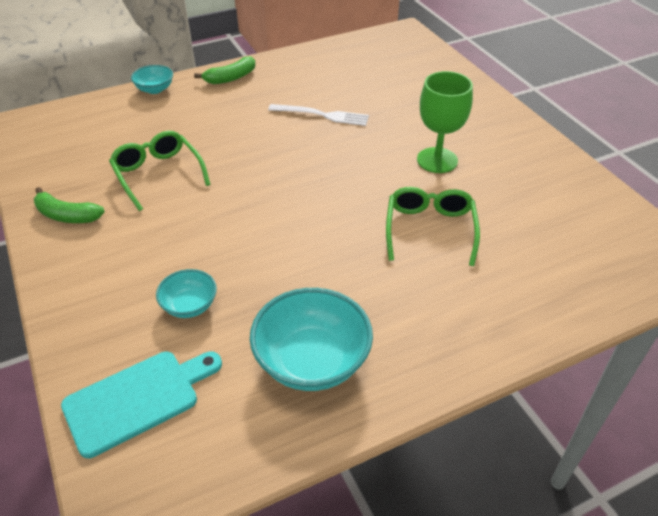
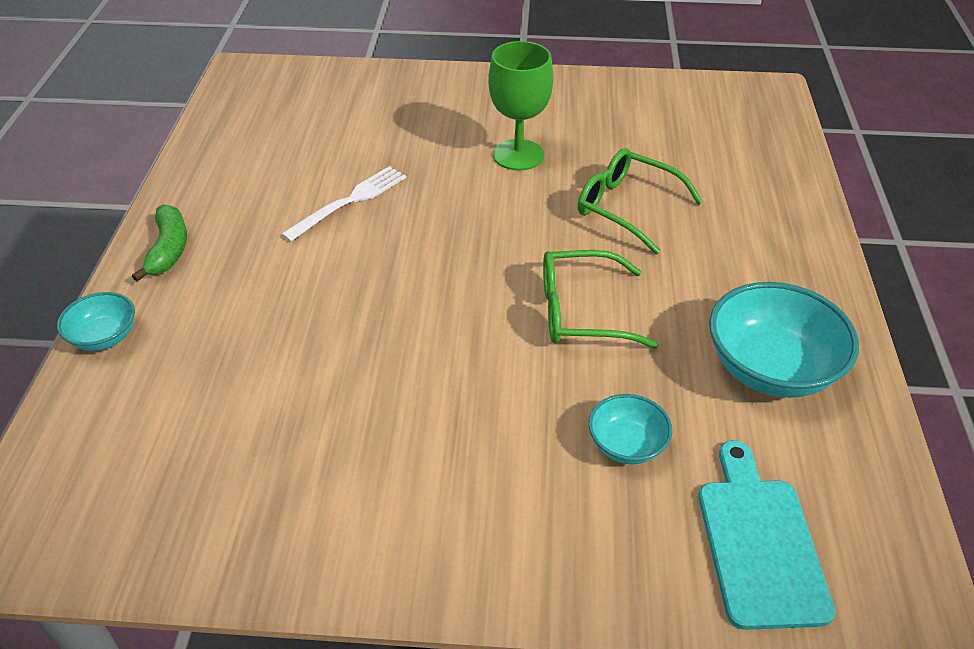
camera: 60 degrees left, 0 degrees up
(67, 215) = (342, 532): green banana -> none
(158, 174) = (331, 397): green glasses -> green glasses (581, 312)

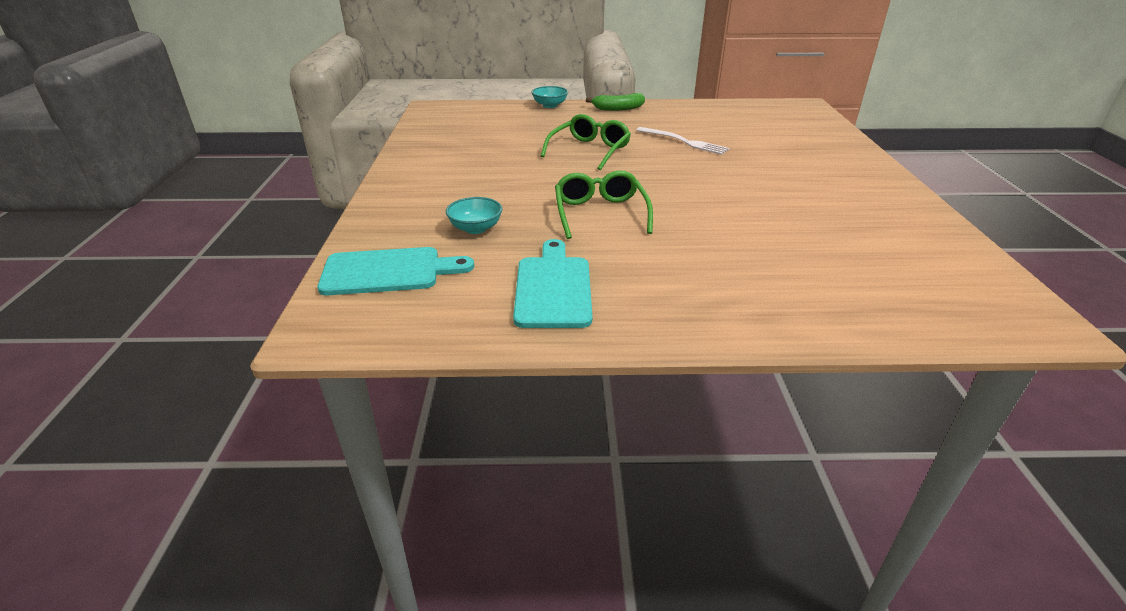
camera: 85 degrees right, 10 degrees down
(518, 155) = (779, 188): green goblet -> none
(627, 207) = (737, 231): green glasses -> green glasses (589, 150)
(771, 369) = (553, 288): turquoise bowl -> turquoise cutting board

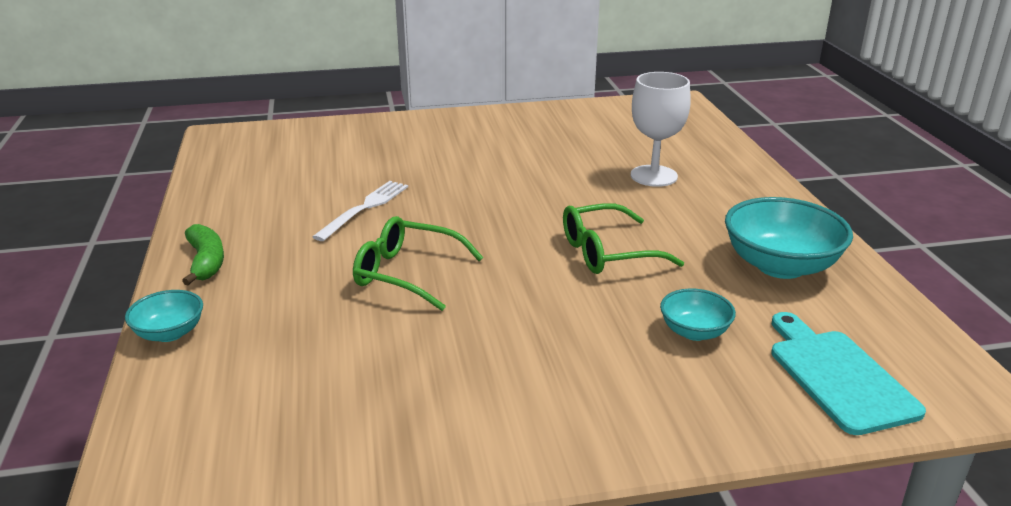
camera: 100 degrees left, 5 degrees down
(553, 288) = (780, 266): turquoise cutting board -> turquoise bowl
(758, 258) = (653, 176): none -> white goblet

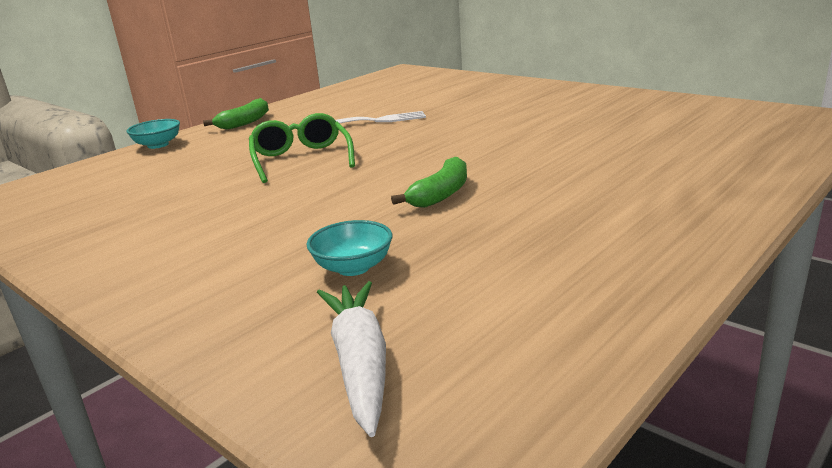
camera: 55 degrees right, 5 degrees down
(607, 252) = (441, 194): green glasses -> green banana
(653, 176) = (628, 161): white goblet -> none
(780, 266) = (559, 264): turquoise bowl -> none
(838, 376) = (360, 363): turquoise cutting board -> white carrot

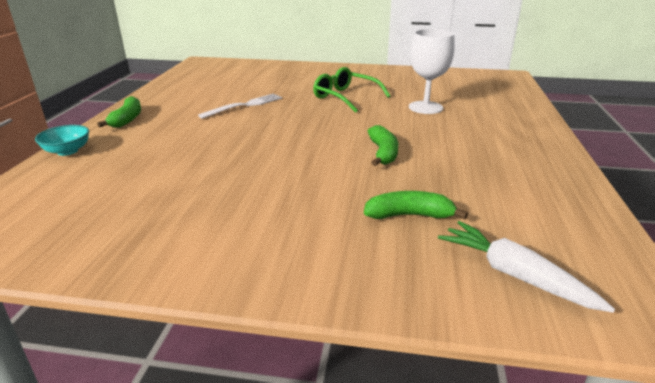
camera: 35 degrees left, 5 degrees up
(301, 159) = (235, 143): green glasses -> green glasses (345, 97)
(353, 267) = (409, 215): turquoise bowl -> green banana
(594, 148) = (425, 107): none -> white goblet

